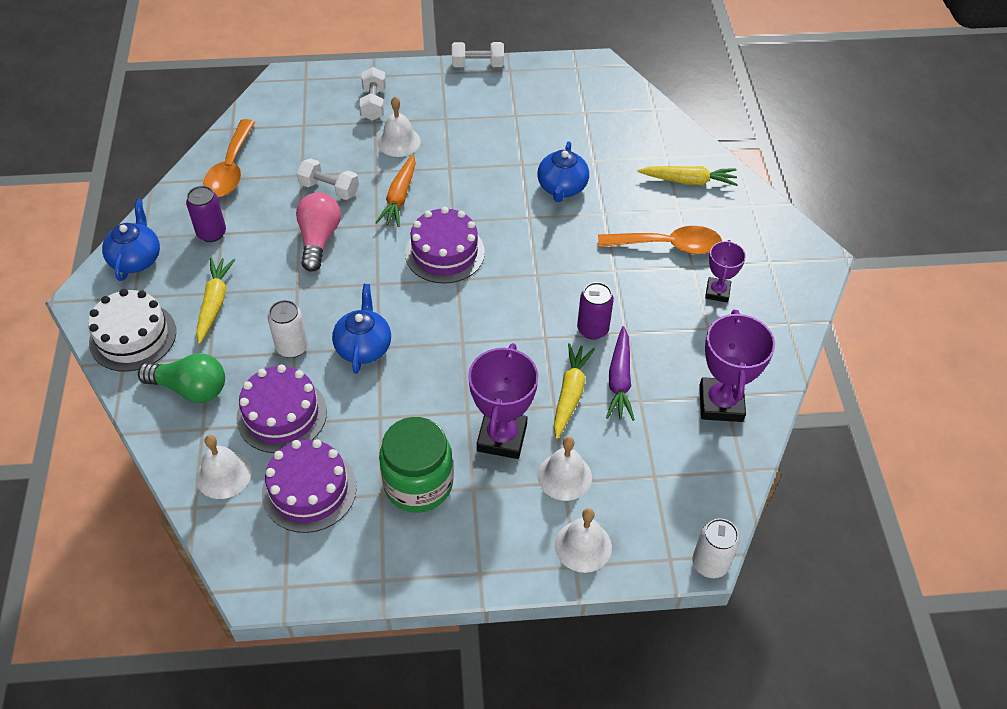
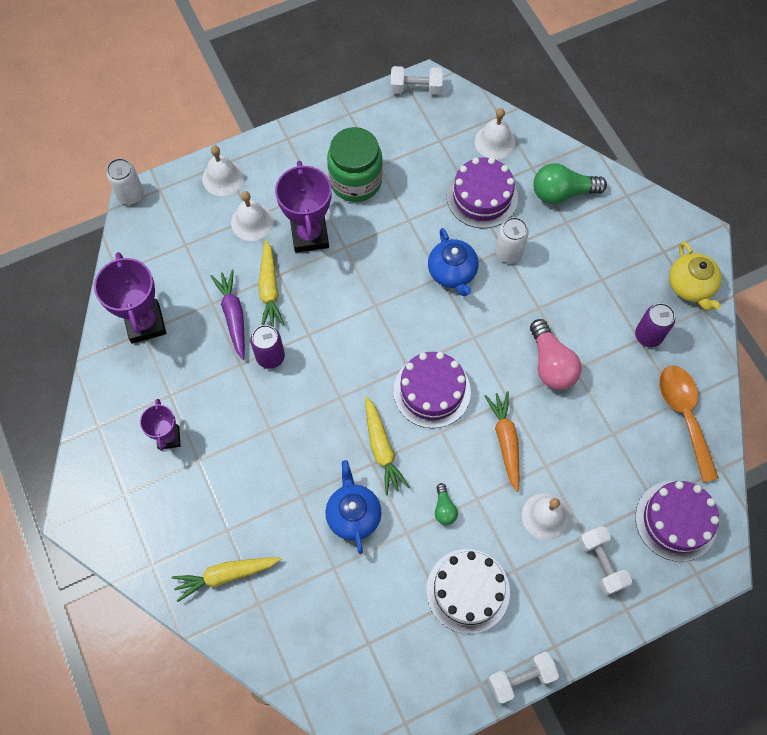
camera: 160 degrees right, 15 degrees up
(133, 336) = (637, 218): white cake -> white cake (468, 591)
(136, 259) = (690, 286): blue teapot -> yellow teapot
(214, 303) = (596, 269): yellow carrot -> yellow carrot (382, 449)
(309, 490) = (429, 151): purple cake -> purple cake (676, 520)
(329, 189) = (576, 426): white dumbbell -> white dumbbell (416, 88)
(481, 169) = (444, 508): none -> green light bulb
(667, 245) = (227, 477): orange spoon -> none

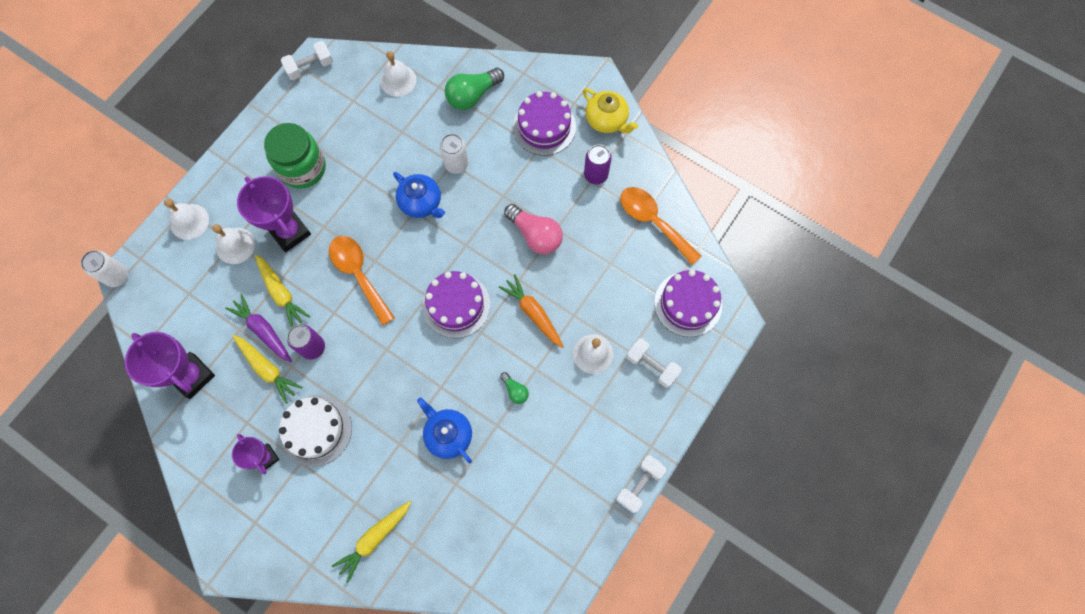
camera: 30 degrees left, 5 degrees up
(353, 311) = (359, 275): none -> orange spoon
(382, 449) = (442, 371): yellow carrot -> yellow carrot (267, 369)
(468, 591) = (566, 442): white cake -> white cake (316, 430)
(482, 197) = (412, 130): purple cake -> purple cake (544, 127)

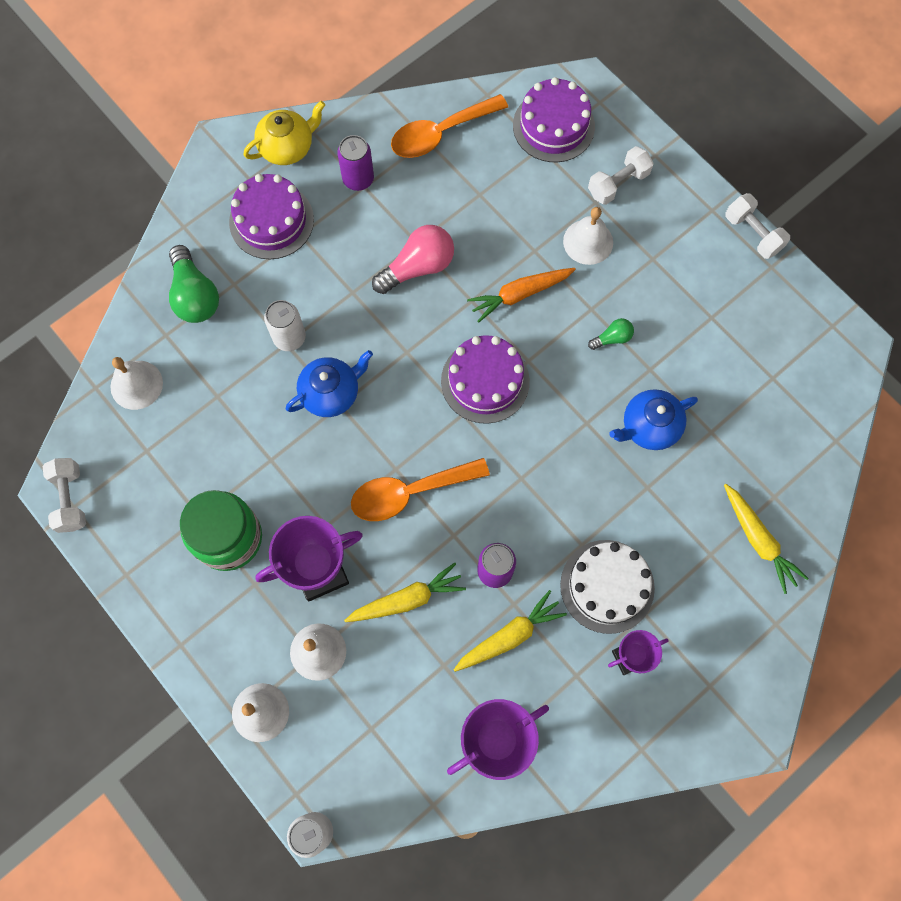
camera: 75 degrees left, 0 degrees up
(263, 330) = (454, 632): purple carrot -> none

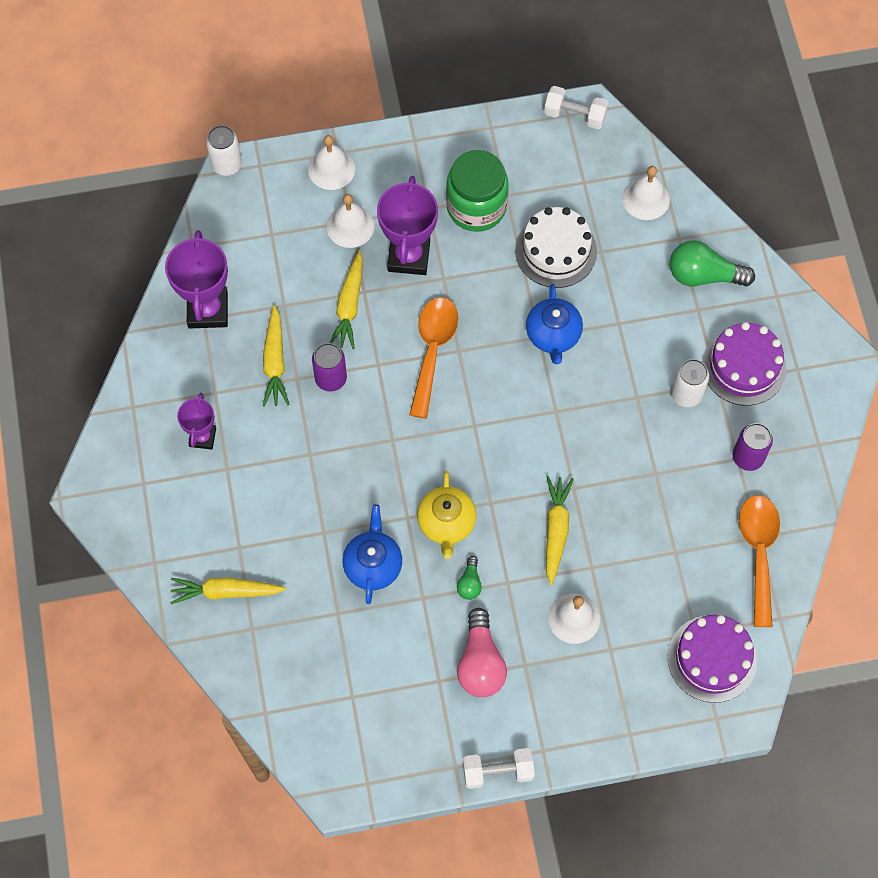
camera: 120 degrees right, 5 degrees down
(287, 147) = (813, 415): yellow teapot -> yellow teapot (446, 523)
(289, 338) = (622, 328): white can -> white can (686, 394)
(418, 267) = (630, 461): pink light bulb -> pink light bulb (480, 663)
(485, 381) = (492, 458): purple cake -> none
(520, 294) = (556, 530): orange carrot -> yellow carrot
(607, 586) = (266, 453): white cake -> white cake (556, 251)
(618, 183) = (618, 681): white dumbbell -> none

